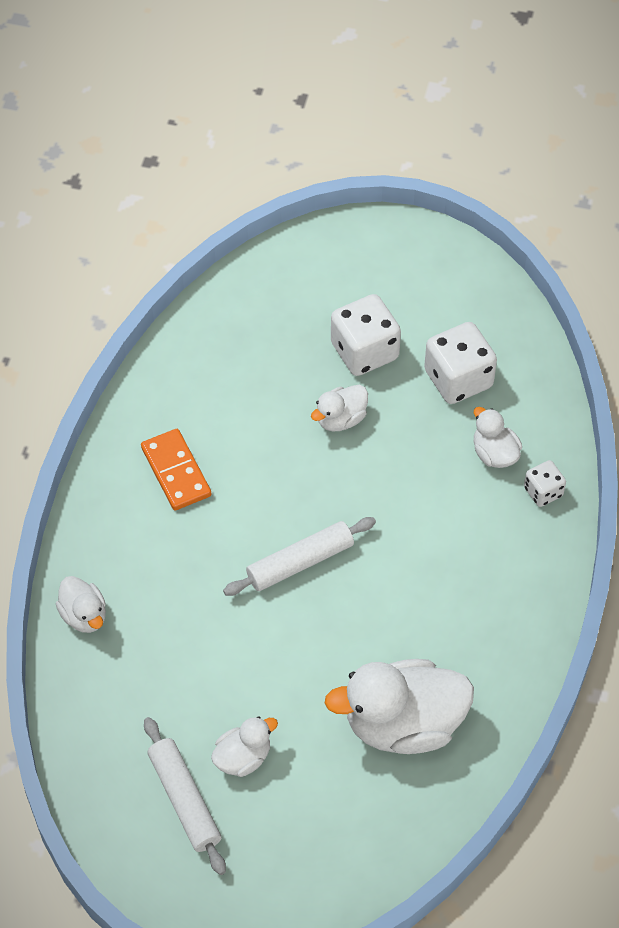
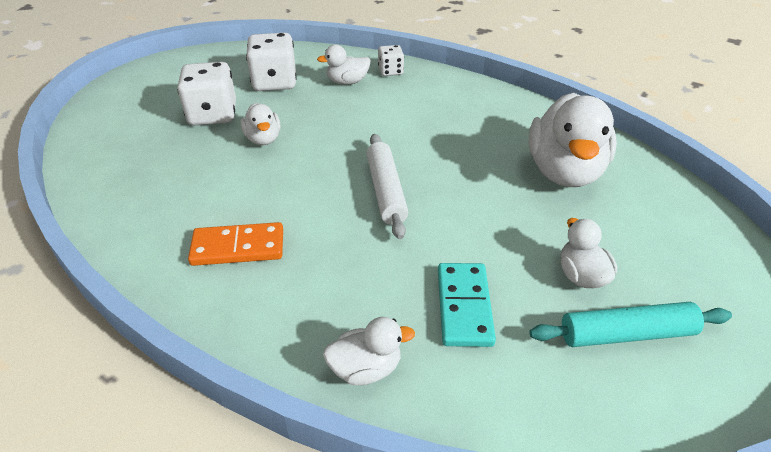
camera: 70 degrees left, 15 degrees down
(171, 668) = (464, 306): none -> turquoise domino
(184, 800) = (626, 334): white rolling pin -> turquoise rolling pin

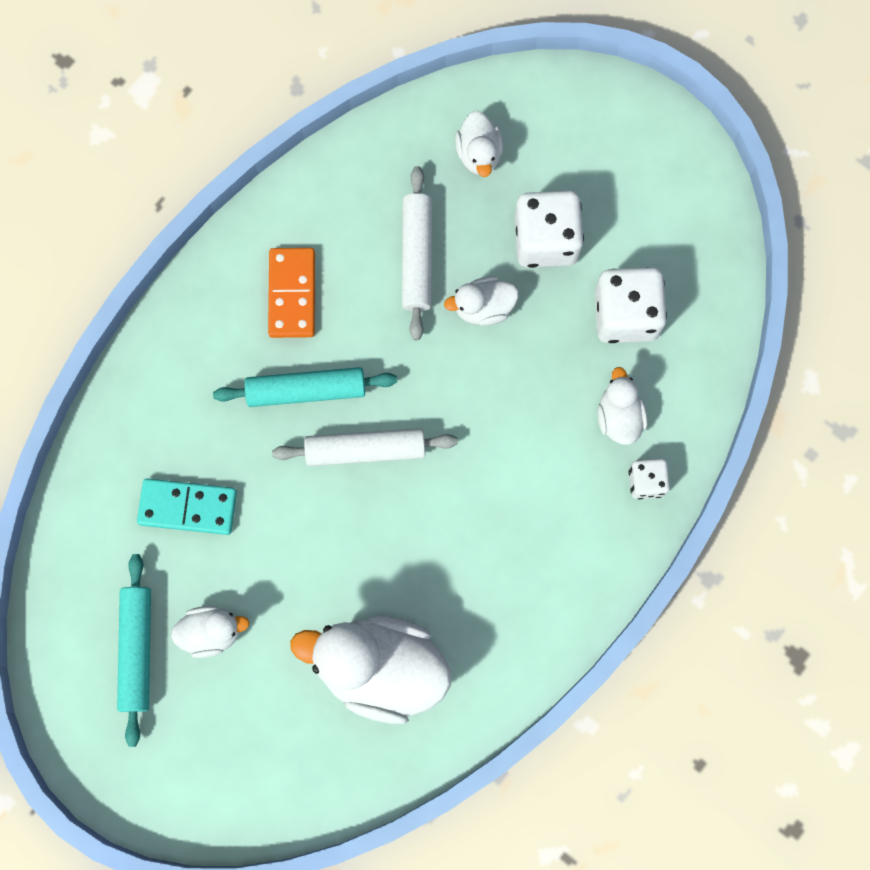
camera: 95 degrees right, 35 degrees up
(214, 174) = (416, 257): none -> white rolling pin
(335, 230) = (306, 391): none -> turquoise rolling pin
(366, 368) = (132, 412): white duck -> white duck (479, 154)

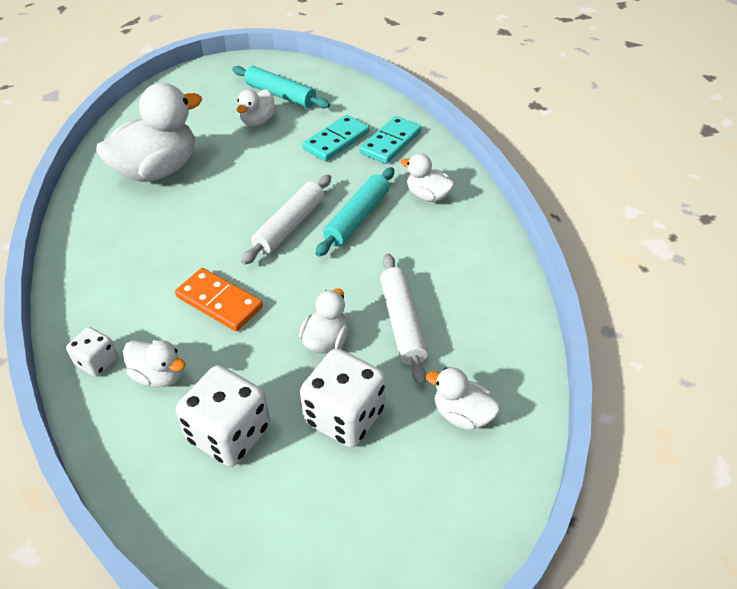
camera: 125 degrees right, 30 degrees down
(149, 442) = (391, 142): none -> turquoise domino
(220, 342) = (427, 196): none -> white duck
(292, 294) = (432, 242): orange domino -> orange domino (219, 302)
(416, 257) = (402, 323): white rolling pin -> white rolling pin turned 45 degrees clockwise

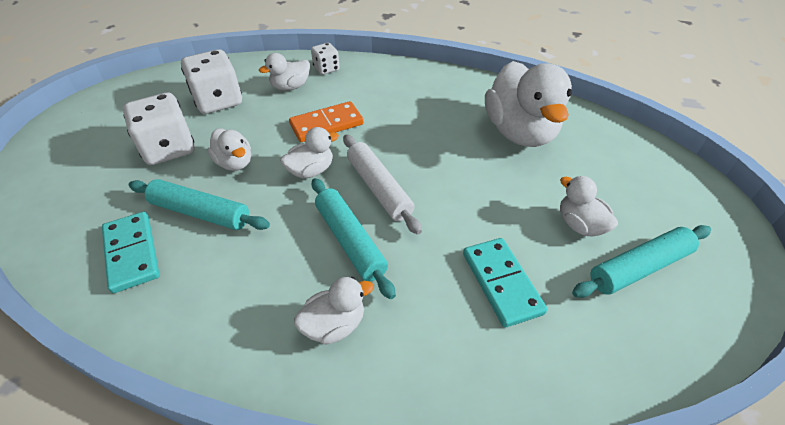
camera: 120 degrees right, 0 degrees up
(391, 142) = (466, 343): turquoise domino -> turquoise domino (131, 253)
(402, 323) = (200, 213): white rolling pin -> turquoise rolling pin
(462, 414) = (92, 206): white duck -> white duck (311, 171)

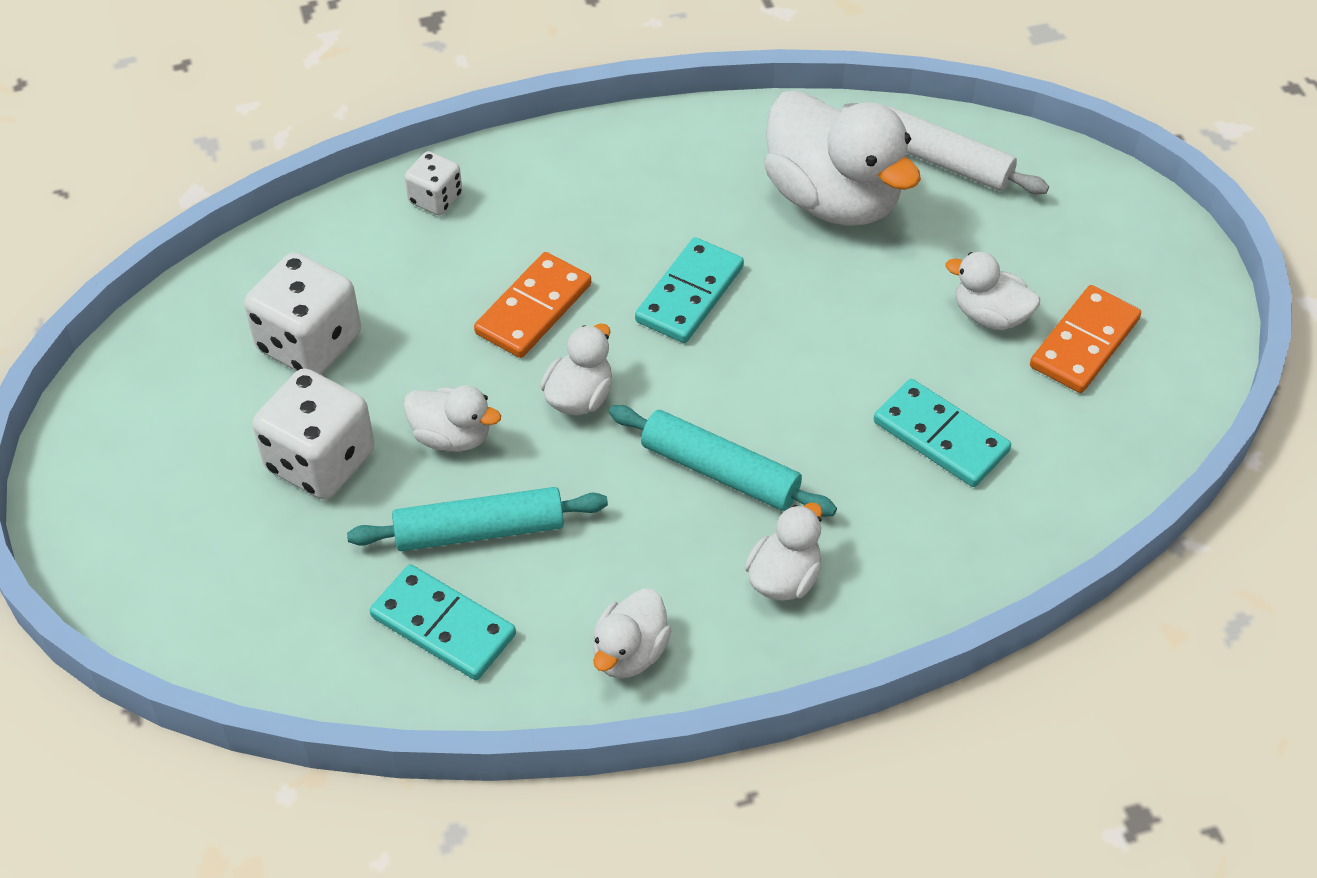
camera: 30 degrees left, 5 degrees up
(290, 87) = (407, 262): white duck -> white duck (629, 653)
(379, 188) = (699, 380): white rolling pin -> white rolling pin (941, 160)
(408, 147) = (690, 294): none -> turquoise domino
(639, 268) = (1084, 343): turquoise rolling pin -> orange domino

